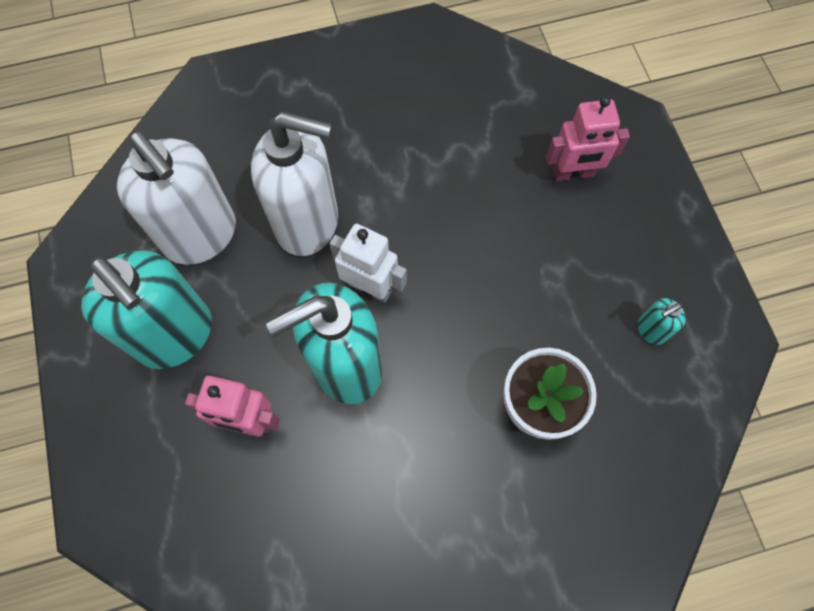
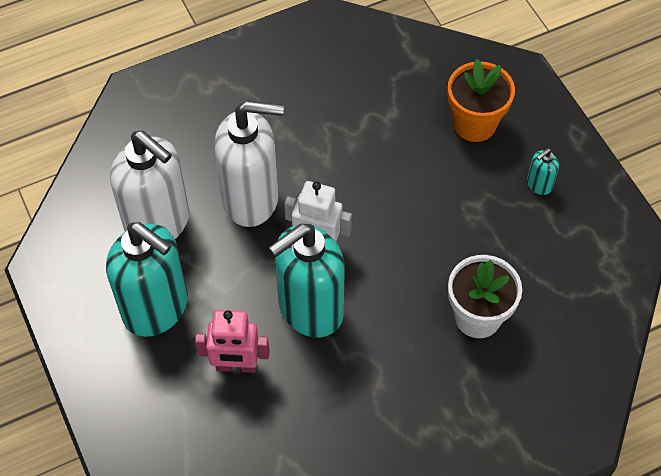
camera: 10 degrees left, 10 degrees down
(573, 174) = (474, 124): pink robot -> orange flower pot
(651, 330) = (563, 240): turquoise soap dispenser -> turquoise soap dispenser (539, 185)

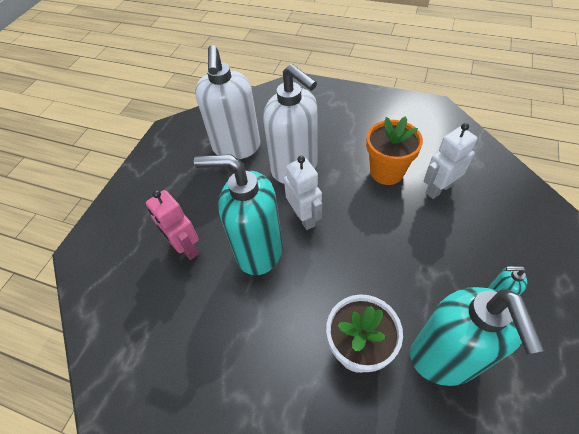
camera: 50 degrees right, 5 degrees down
(156, 308) = (187, 186): turquoise soap dispenser -> turquoise soap dispenser (444, 357)
(411, 117) = (438, 189): none -> white robot
(474, 124) = (482, 221): orange flower pot -> orange flower pot (386, 172)

